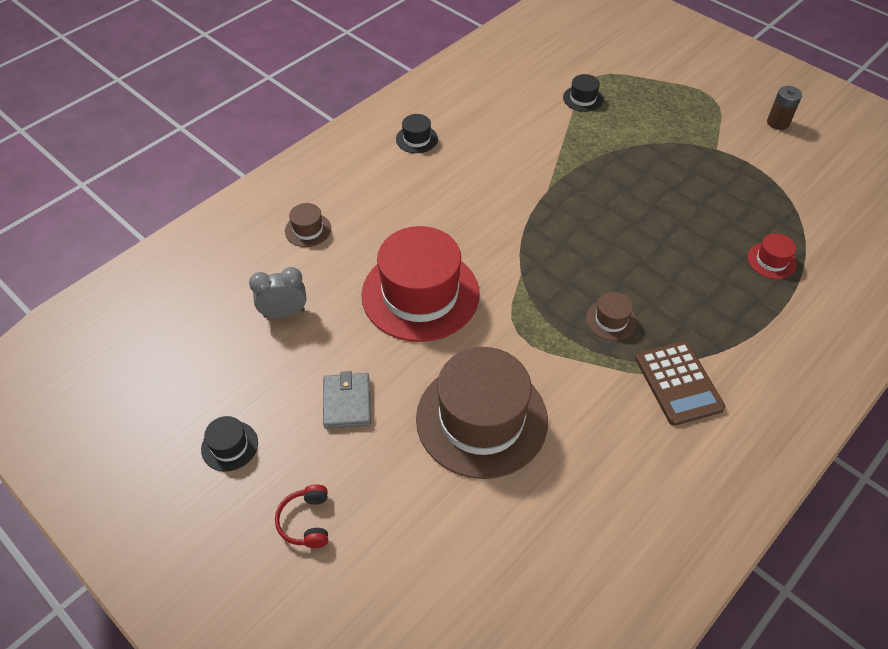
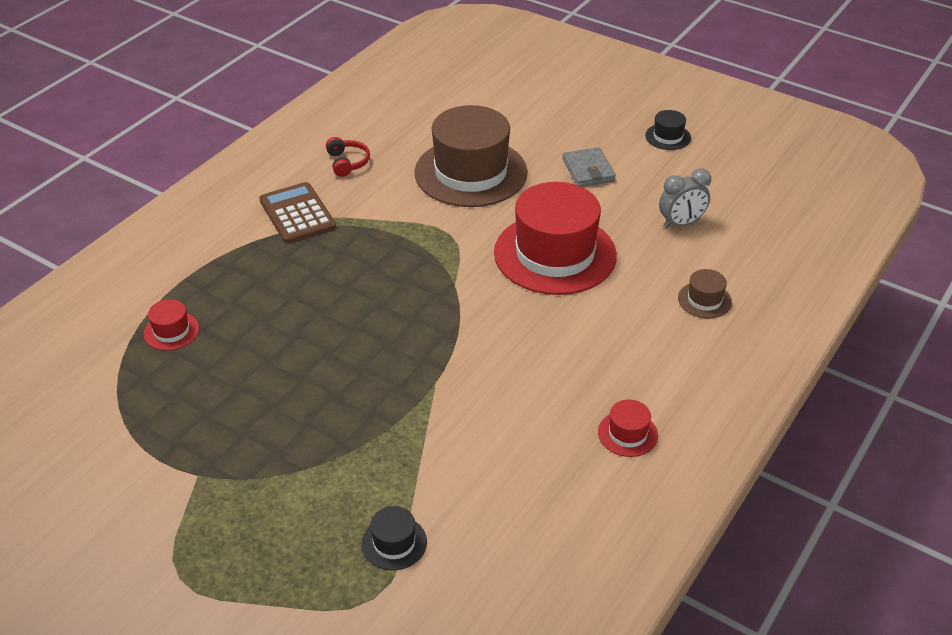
camera: 170 degrees right, 10 degrees down
(306, 521) = (586, 108): red headphones -> red headphones (347, 162)
(417, 139) = (627, 434): black hat -> red hat
(611, 320) = (358, 254): brown hat -> none
(778, 123) = (87, 537): brown battery -> none

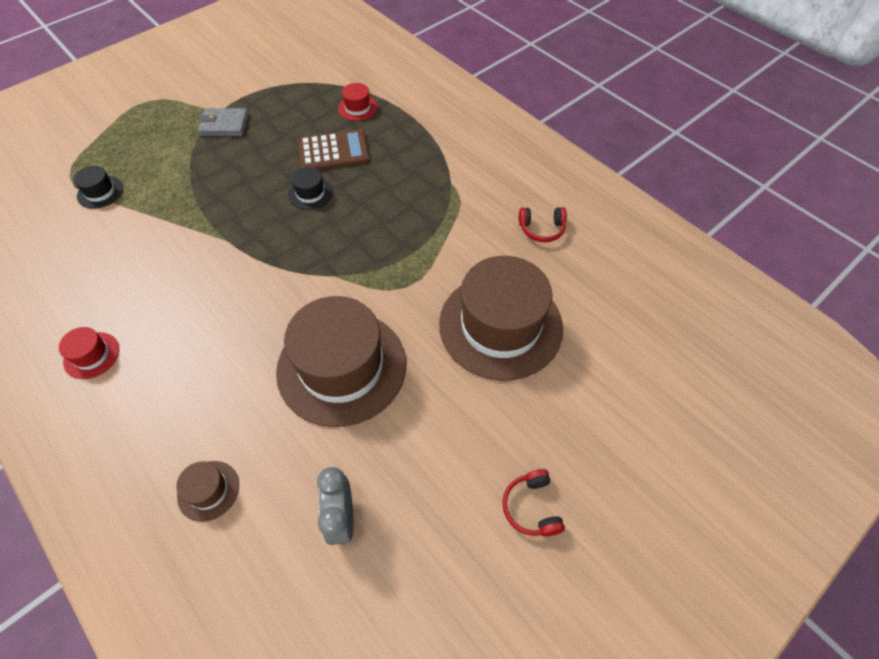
camera: 105 degrees right, 15 degrees up
(297, 214) = (471, 185): brown calculator -> brown calculator (333, 151)
(555, 254) = (341, 367): red hat -> brown hat
(588, 170) = (475, 445): grey wallet -> grey wallet (224, 125)
(620, 140) = (531, 507): none -> red headphones
(668, 137) = (527, 577): black hat -> black hat (310, 193)

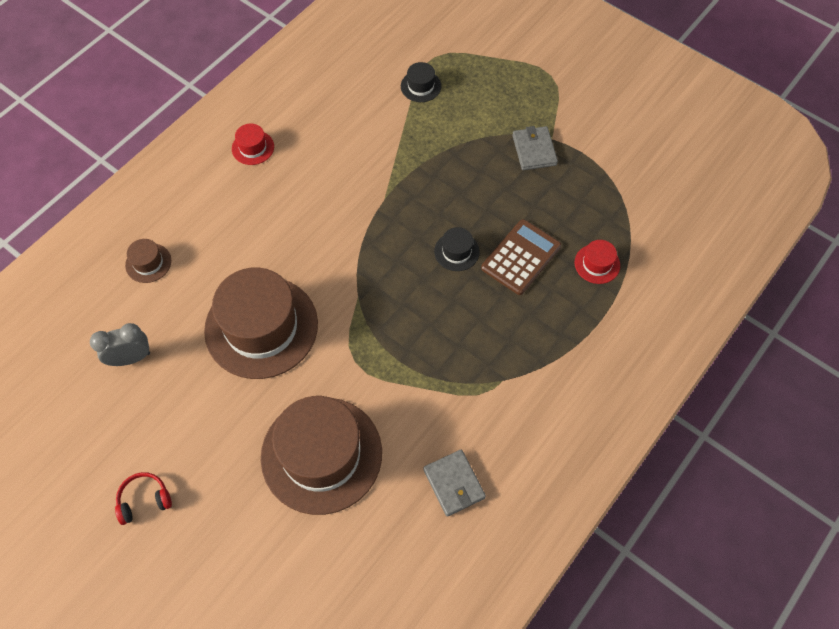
camera: 80 degrees right, 5 degrees up
(333, 151) = (521, 257): brown calculator -> brown calculator turned 120 degrees counterclockwise
(541, 229) = (454, 484): red headphones -> grey wallet

